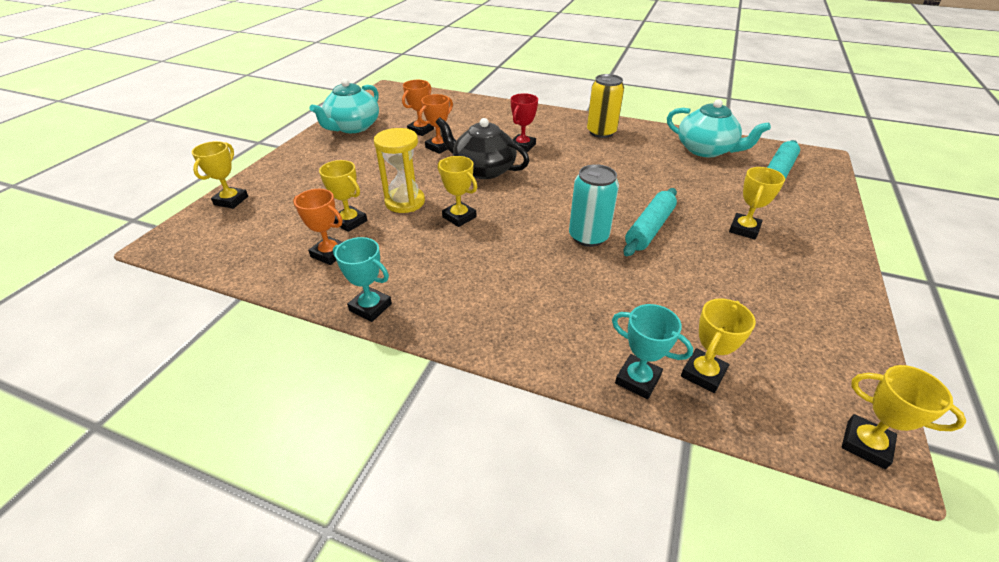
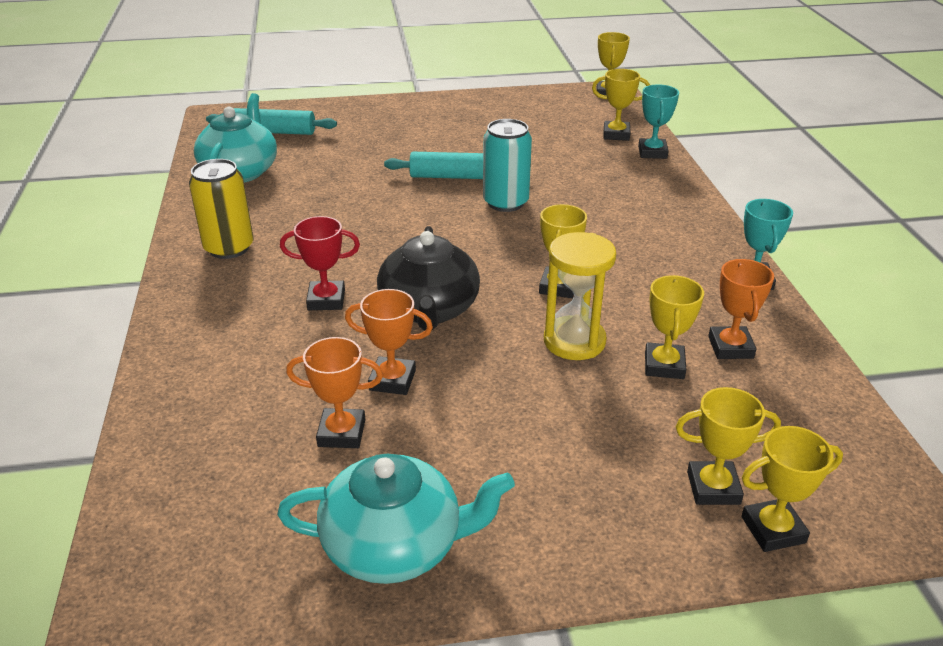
camera: 120 degrees left, 5 degrees down
(744, 229) = (411, 137): yellow trophy -> yellow trophy (713, 488)

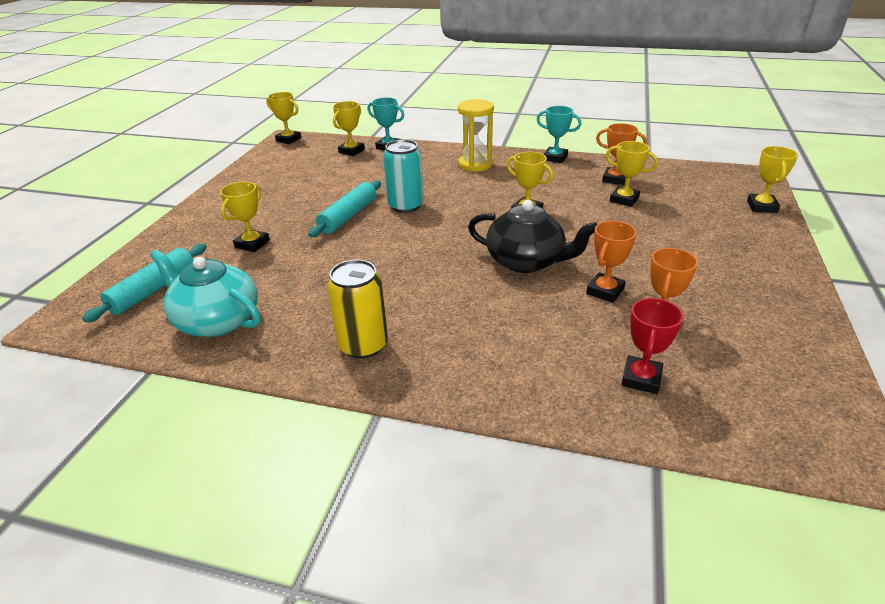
camera: 65 degrees left, 0 degrees up
(326, 300) = (486, 303): red trophy -> red trophy (641, 378)
(395, 545) = (774, 319): turquoise teapot -> none
(574, 341) = (589, 219): yellow hourglass -> yellow hourglass (475, 164)
(713, 488) = (730, 213): yellow trophy -> yellow trophy (252, 244)

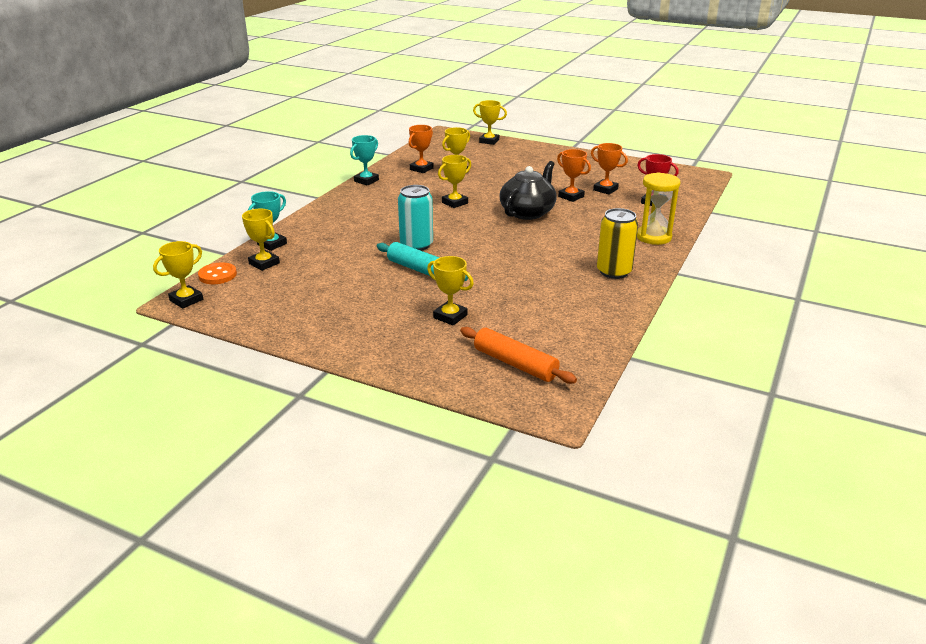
camera: 80 degrees left, 5 degrees down
(153, 290) = (515, 364): turquoise rolling pin -> orange rolling pin
(217, 320) = (572, 328): turquoise teapot -> none
(329, 140) = (217, 275): none -> orange button
(475, 164) = (353, 210): yellow hourglass -> yellow hourglass (653, 237)

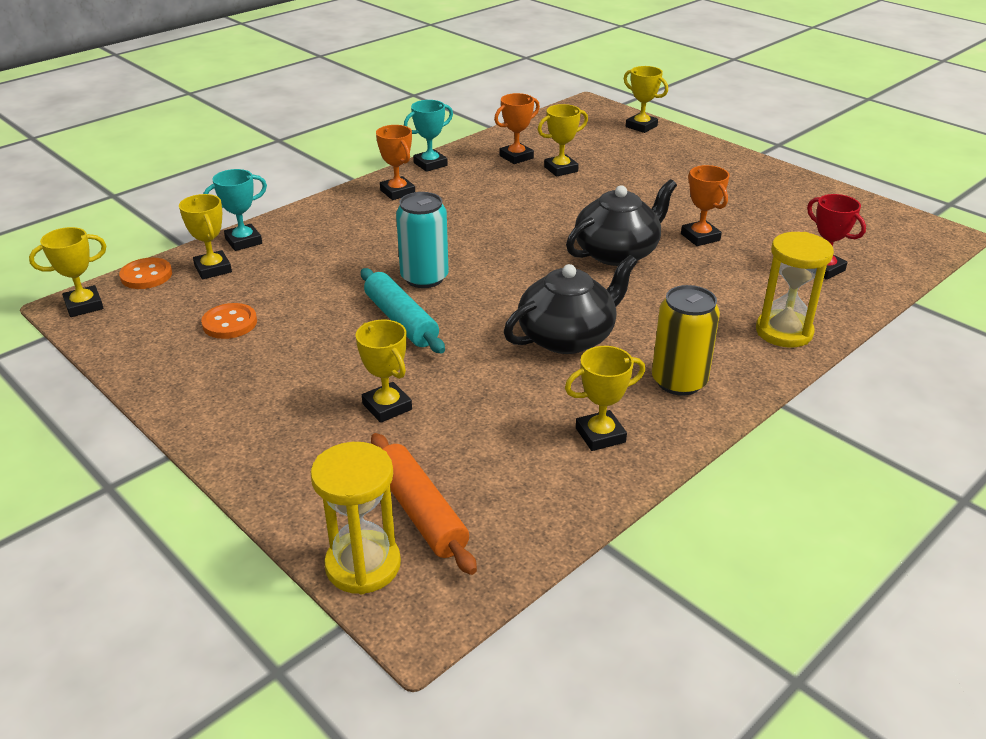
camera: 20 degrees right, 5 degrees up
(305, 291) = (230, 323): none -> orange button
(455, 203) = (524, 219): yellow trophy -> yellow trophy (600, 435)
(502, 396) = (363, 565): none -> yellow hourglass
(532, 261) = (567, 337): none -> black teapot
(605, 189) = (762, 234): orange trophy -> orange trophy (397, 192)

